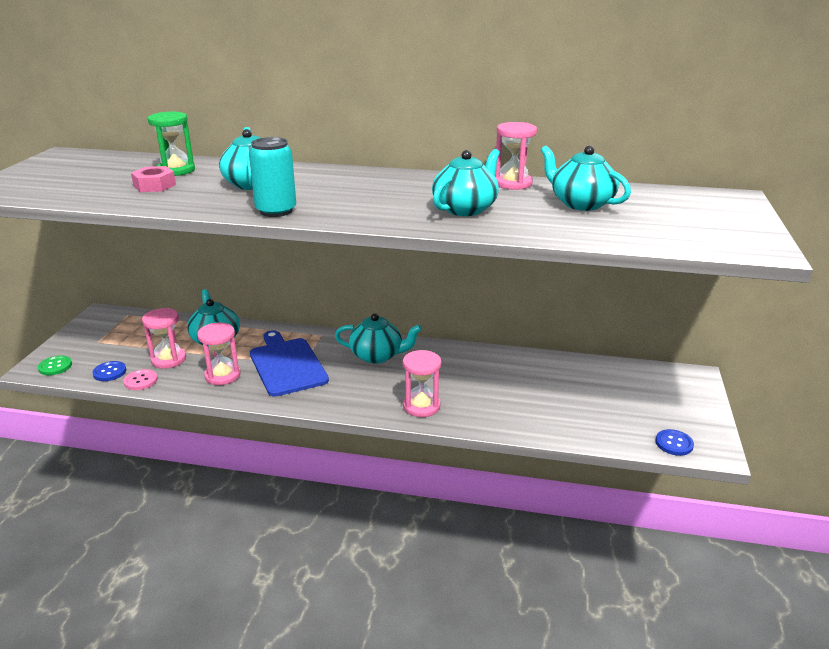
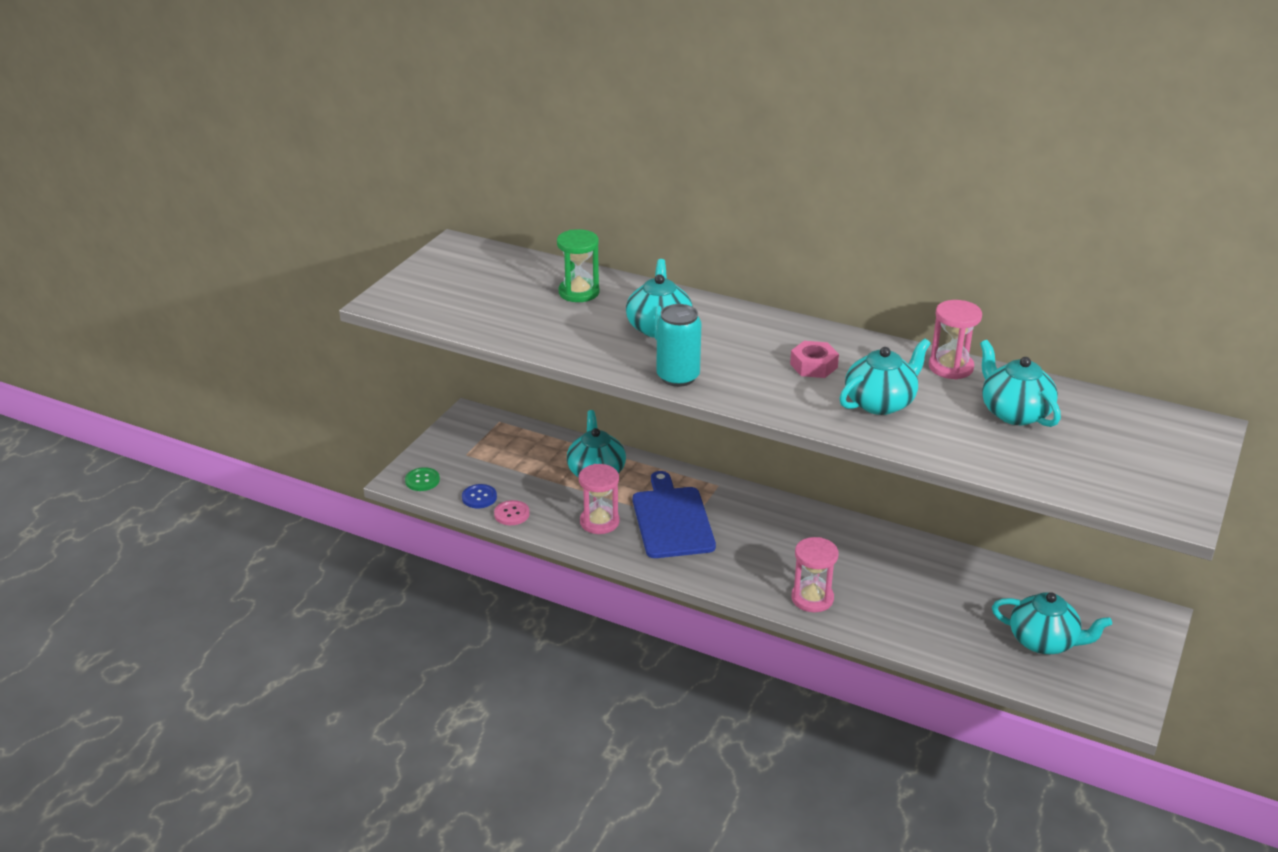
camera: 15 degrees right, 5 degrees up
(154, 185) = (555, 316): pink nut -> pink nut (813, 366)
(168, 359) = (542, 491): pink hourglass -> none
(377, 356) = (778, 524): turquoise teapot -> turquoise teapot (1044, 641)
(674, 443) = (1085, 694): blue button -> none

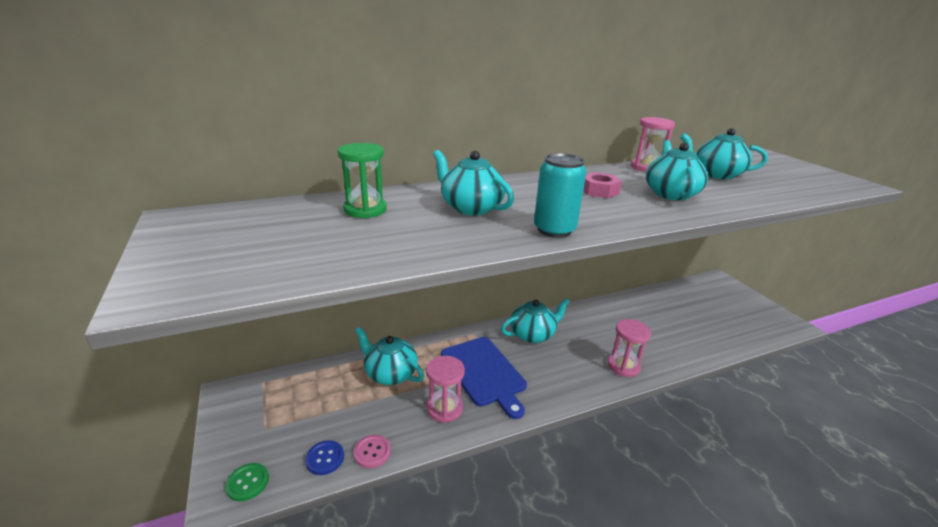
camera: 50 degrees left, 5 degrees down
(672, 519) = (484, 373): blue cutting board -> blue cutting board turned 150 degrees counterclockwise
(1044, 641) = (721, 316): turquoise teapot -> turquoise teapot (533, 334)

